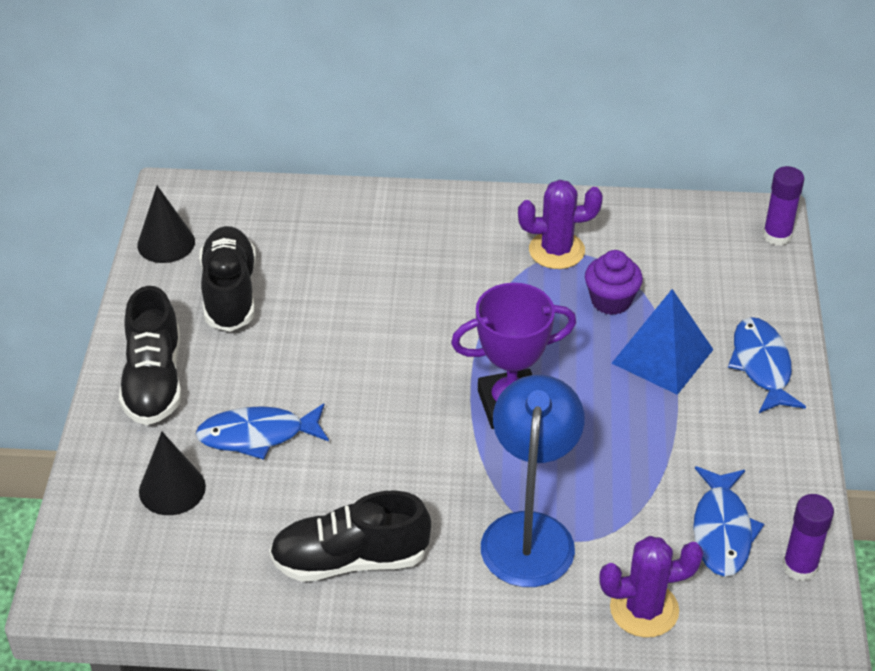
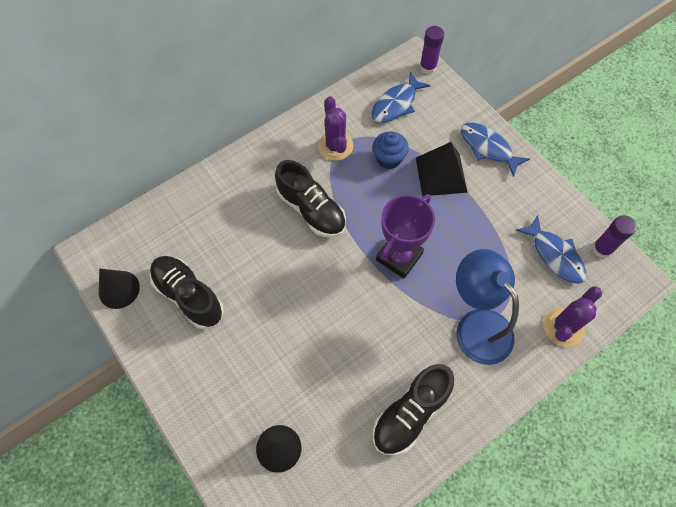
camera: 40 degrees left, 20 degrees up
(154, 381) = (201, 386): black shoe -> black shoe (311, 210)
(258, 435) = (291, 376): blue fish -> blue fish (396, 104)
(556, 250) = (335, 146): purple cactus -> purple cactus turned 60 degrees counterclockwise
(611, 301) = (388, 159): purple cupcake -> blue cupcake
(662, 356) = (441, 174): blue pyramid -> black pyramid

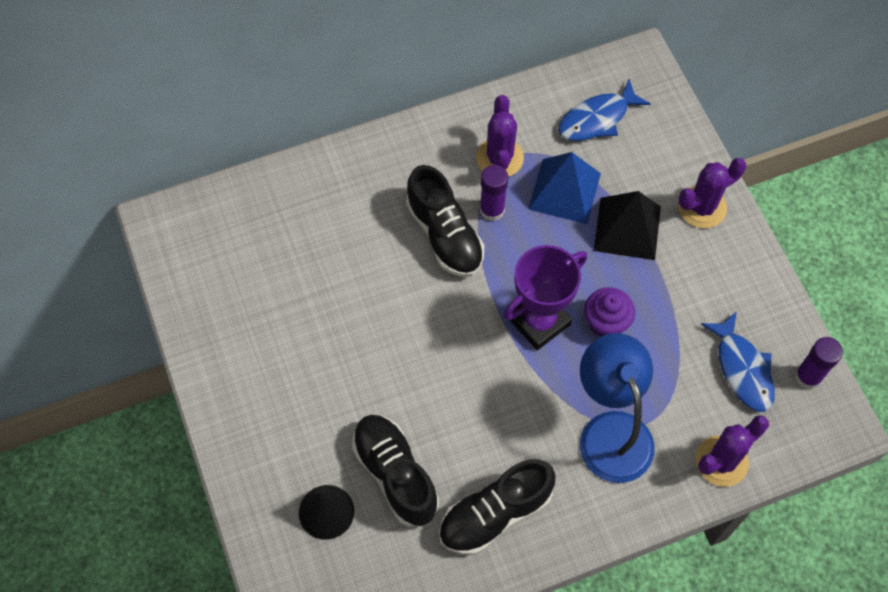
camera: 15 degrees right, 0 degrees up
(119, 289) = (183, 277): black cone -> none
(188, 296) = (265, 306): black shoe -> black shoe (395, 474)
(388, 159) = (564, 191): blue cupcake -> blue pyramid
(428, 67) = (656, 77): purple glue stick -> purple glue stick (492, 210)
(447, 245) = (606, 322): none -> purple cupcake
(488, 148) = (702, 207): blue fish -> purple cactus

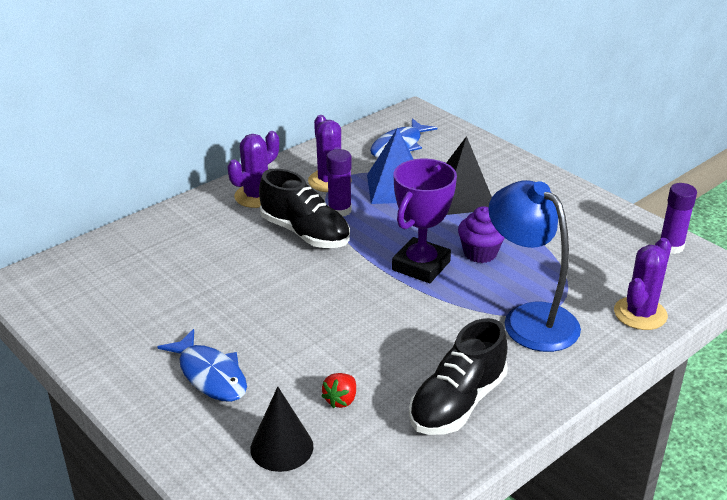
camera: 20 degrees left, 30 degrees down
(395, 474) = (341, 400): black shoe -> red strawberry
(702, 207) = (515, 174): purple cactus -> purple cactus (256, 196)
(742, 369) = (614, 254): blue fish -> blue fish (210, 375)

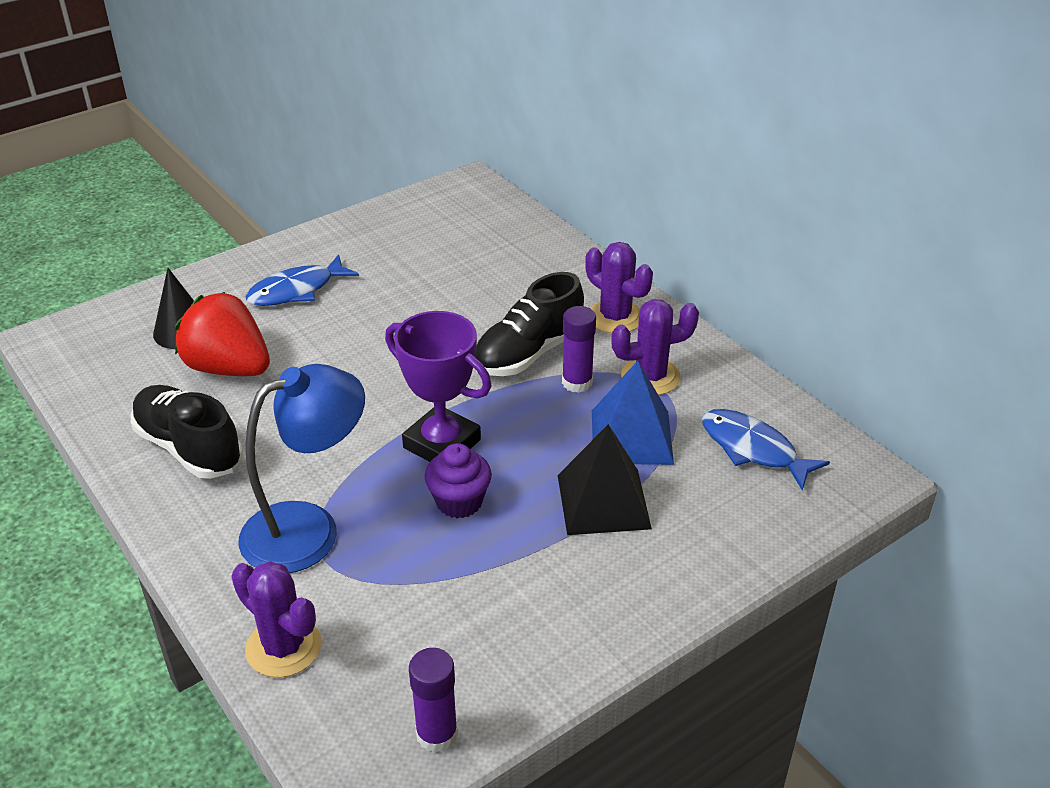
camera: 95 degrees right, 5 degrees up
(341, 400) = (228, 368): red strawberry -> red strawberry, size x2.33

